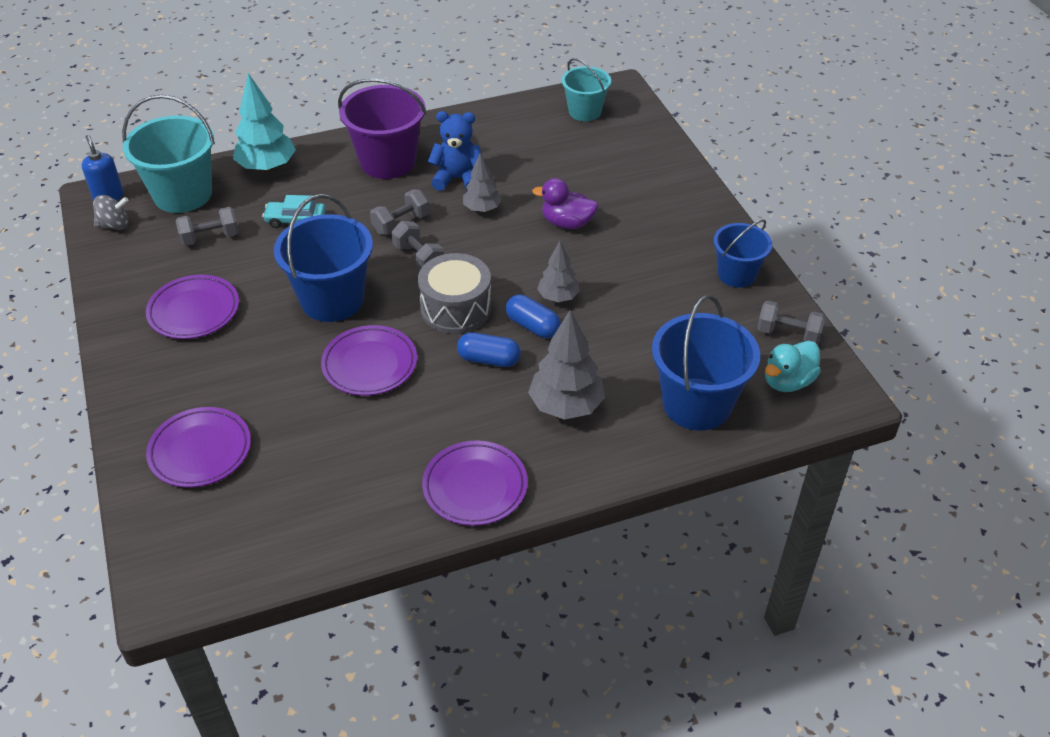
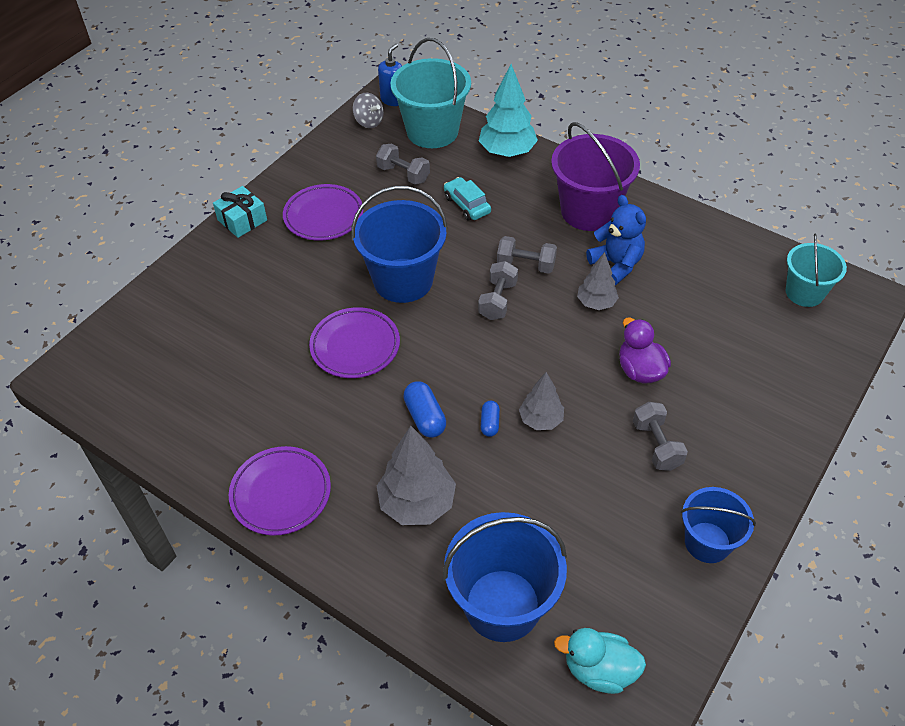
camera: 55 degrees right, 5 degrees up
(125, 368) = (242, 220): none -> turquoise gift
(200, 451) = (197, 309): purple plate -> none
(456, 308) = (463, 360): grey drum -> none
(533, 326) = (489, 423): blue capsule -> blue capsule, size x0.61
(788, 334) = (666, 635): grey dumbbell -> grey dumbbell (656, 445)

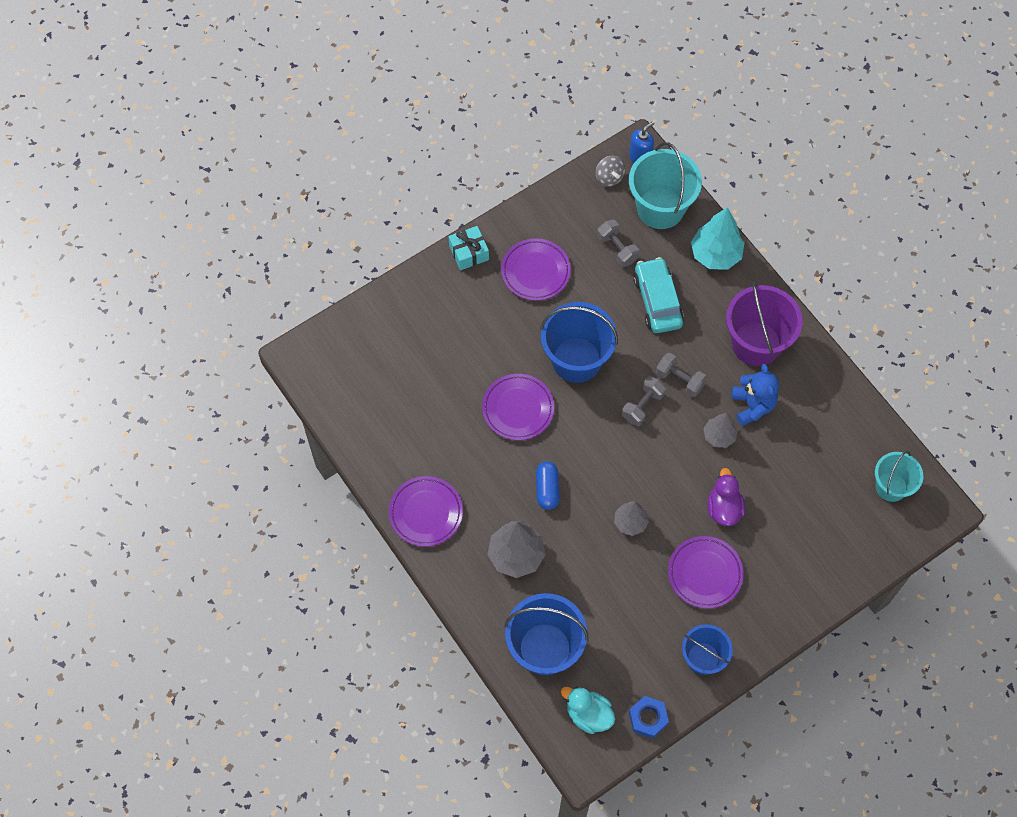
camera: 20 degrees right, 15 degrees up
(467, 205) = (657, 301): turquoise car -> turquoise car, size x1.57
(489, 423) = (592, 511): blue capsule -> none
(656, 445) = (705, 573): grey dumbbell -> purple plate
(679, 644) = (648, 718): none -> blue nut

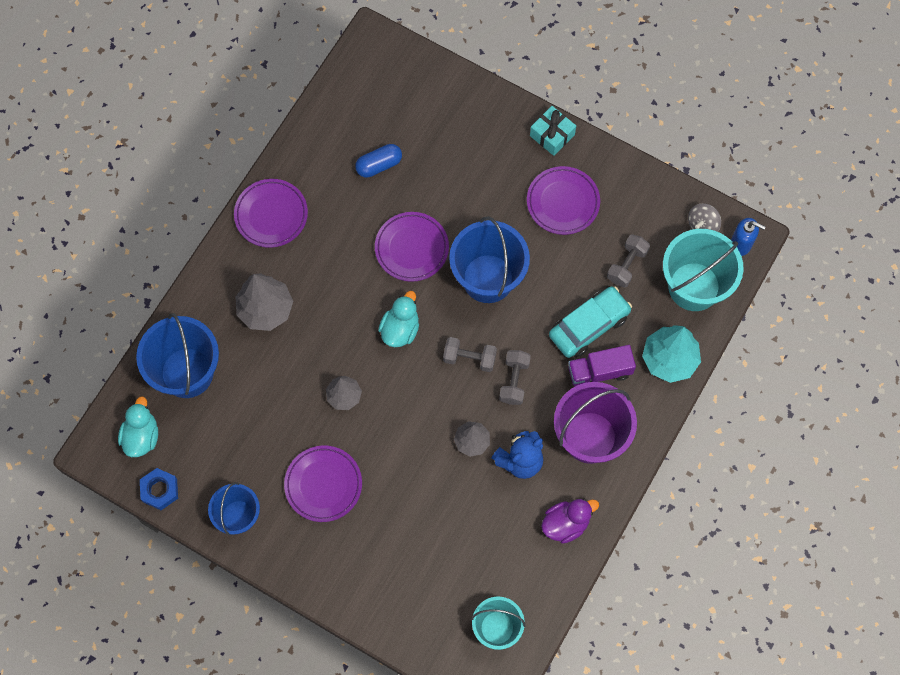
camera: 65 degrees right, 5 degrees up
(547, 489) = (343, 308): blue capsule -> blue capsule (379, 165)
(589, 450) = (400, 329): none -> turquoise duck
(702, 311) = (599, 372): none -> purple truck
(723, 508) = (398, 476): purple duck -> purple duck (566, 524)

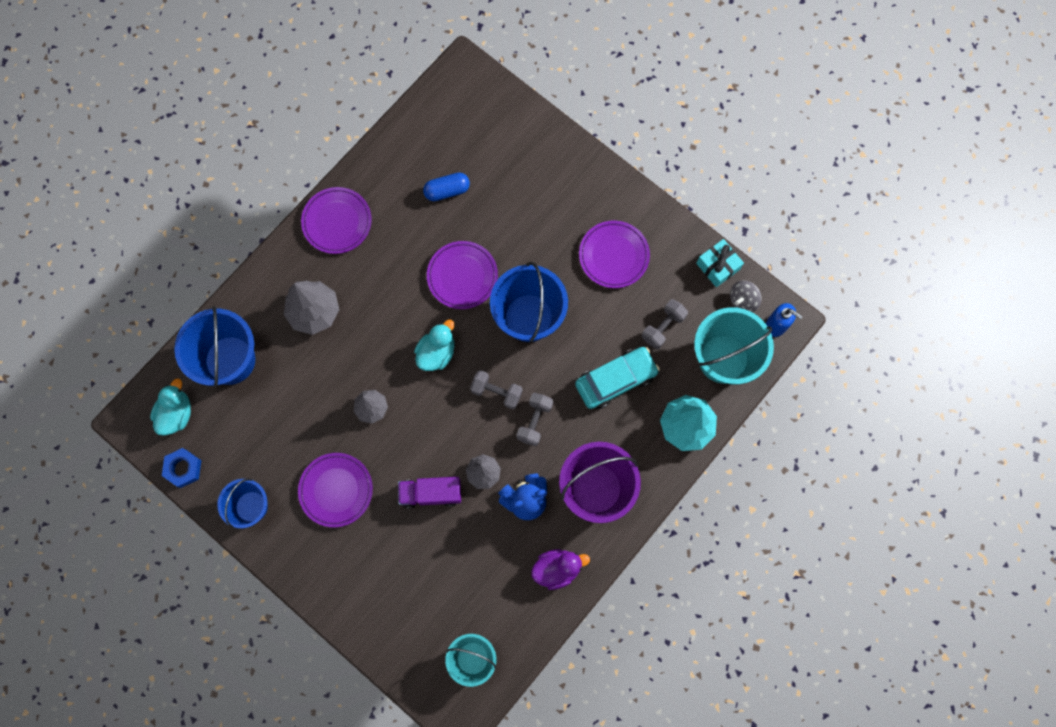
camera: 10 degrees right, 5 degrees up
(552, 135) = (616, 189): turquoise gift -> turquoise gift (718, 266)
(599, 372) = (617, 426): purple truck -> purple truck (431, 493)

